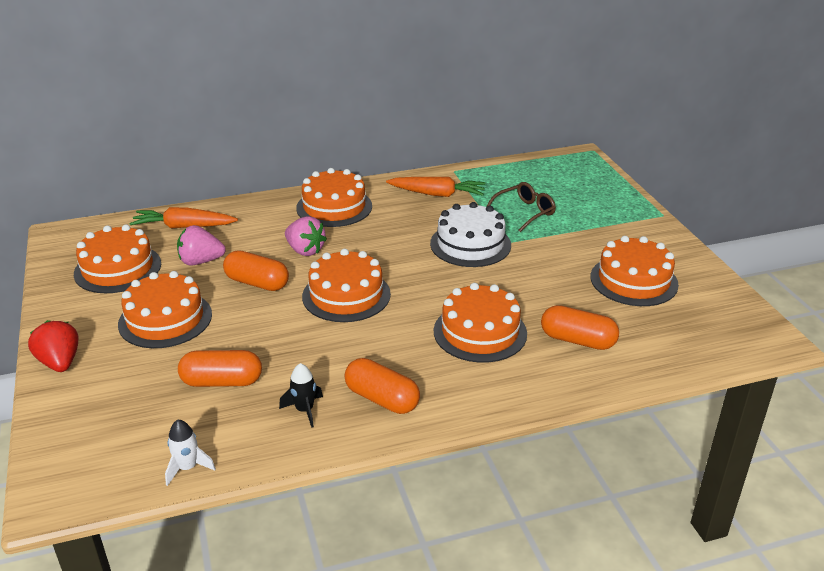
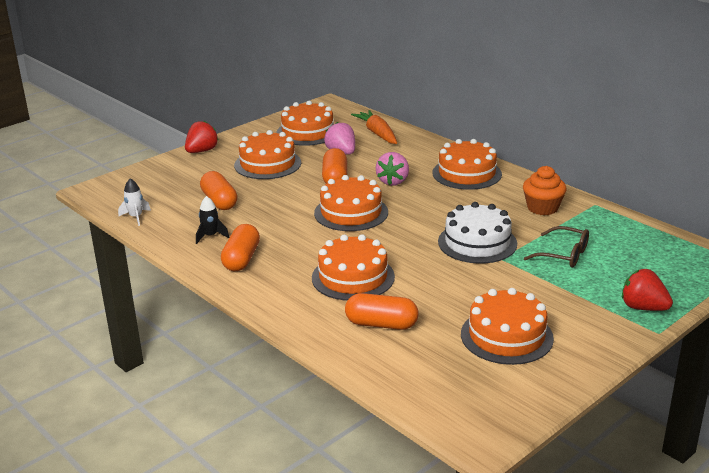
camera: 65 degrees right, 5 degrees down
(437, 194) = (542, 208): orange carrot -> orange cupcake
(577, 340) = (381, 324): orange capsule -> orange capsule turned 75 degrees counterclockwise
(626, 208) = (643, 307): none -> red strawberry

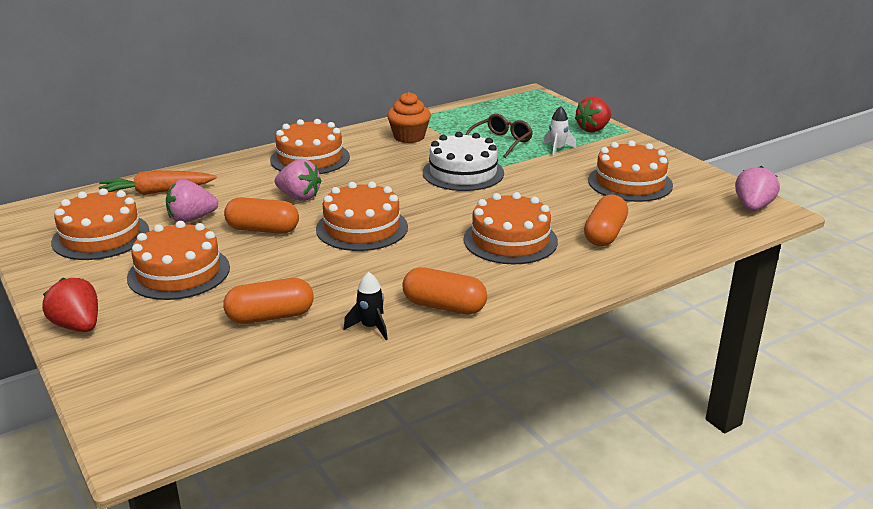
camera: 80 degrees left, 0 degrees up
(136, 217) = (273, 394): white rocket -> white rocket (557, 149)
(485, 421) = (752, 207): none -> pink strawberry

